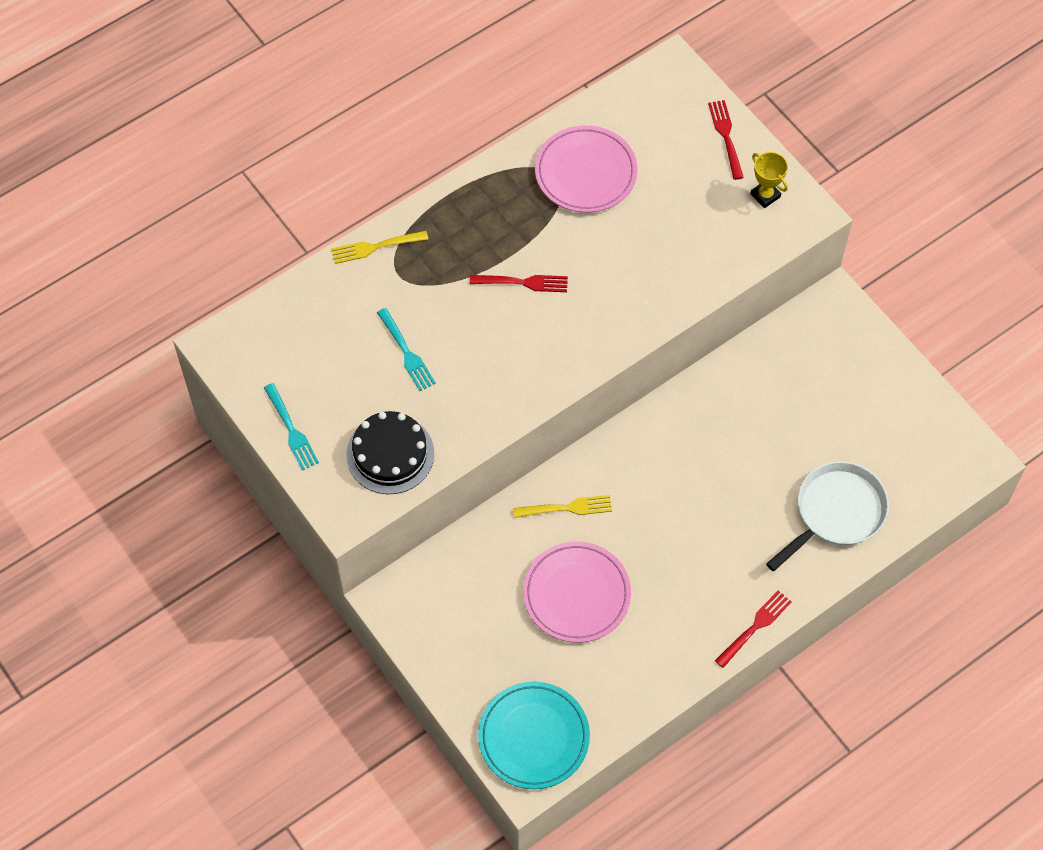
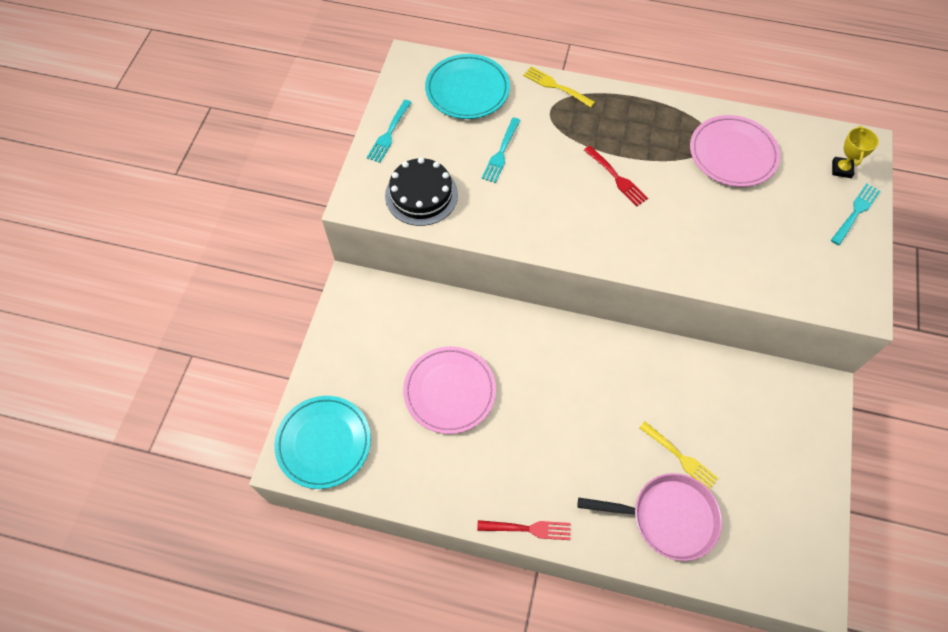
camera: 50 degrees right, 0 degrees up
(305, 324) = (467, 90): none -> turquoise plate
(566, 508) = (505, 338): yellow fork -> yellow fork (679, 456)
(726, 137) = (855, 213): red fork -> turquoise fork
(765, 195) = (842, 269): yellow trophy -> yellow trophy (841, 169)
(835, 513) = (667, 517): white pan -> pink pan

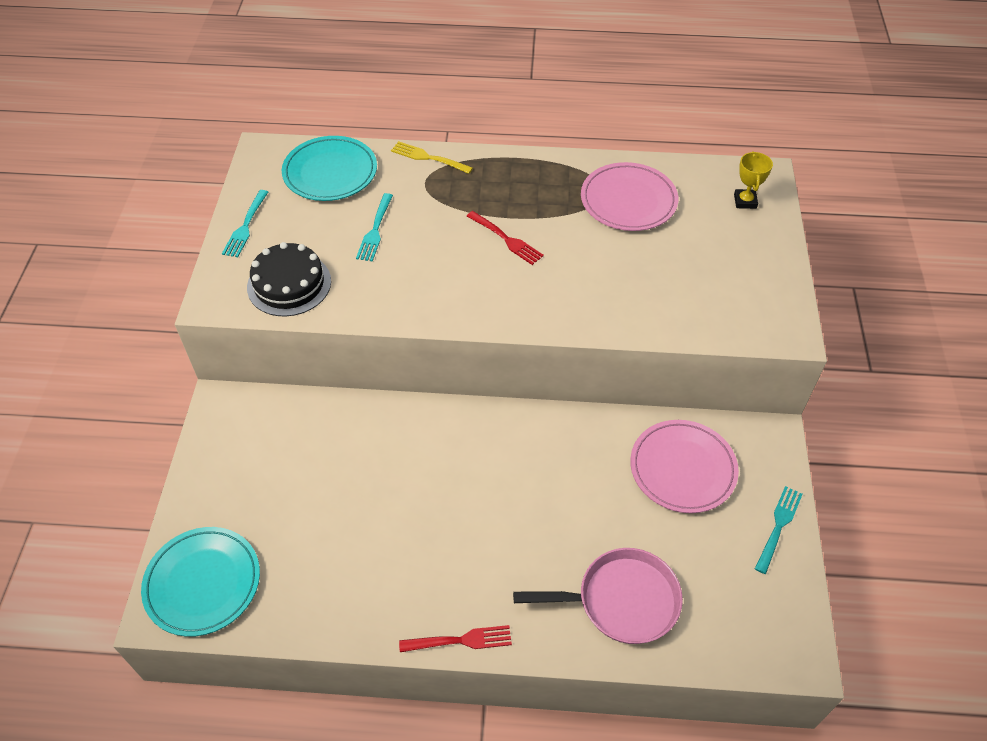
camera: 10 degrees left, 10 degrees down
(449, 391) = (349, 502): pink plate -> pink plate (682, 469)
(679, 456) = (624, 532): yellow fork -> none
(855, 213) = (766, 241): turquoise fork -> turquoise fork (778, 527)

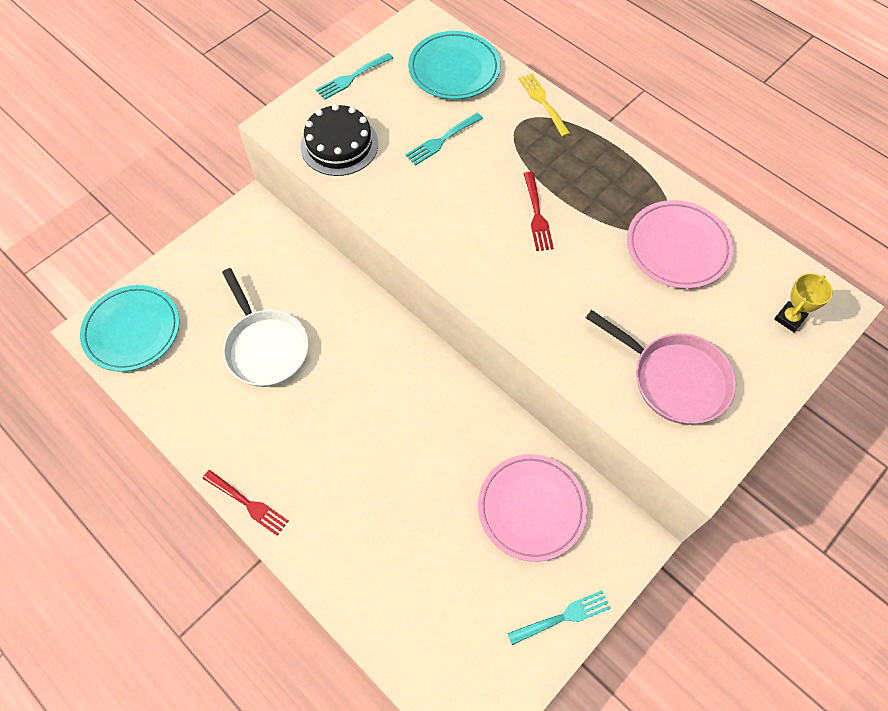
camera: 40 degrees right, 10 degrees up
(348, 506) = (265, 347): none -> white pan
(621, 601) = (382, 570): pink pan -> pink pan (674, 379)

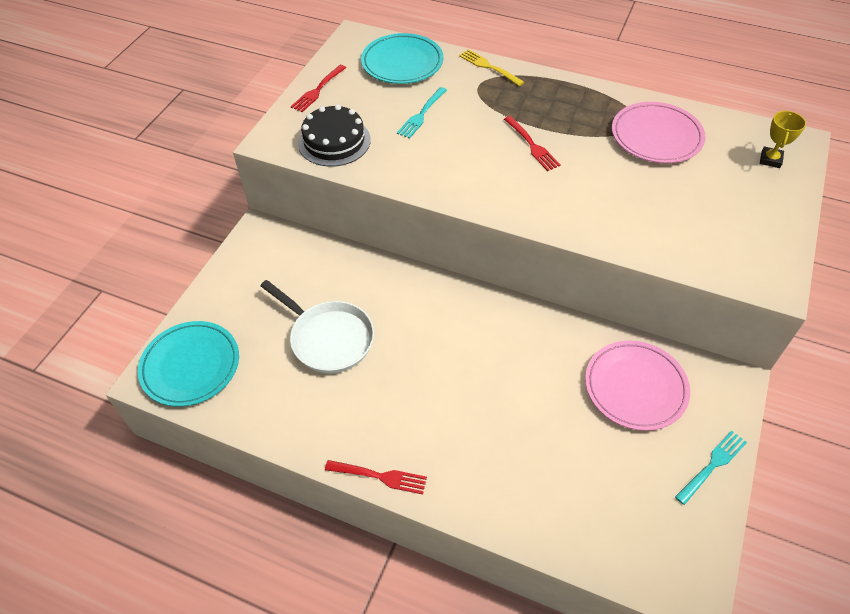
camera: 20 degrees left, 10 degrees down
(353, 77) = (318, 89): turquoise fork -> red fork
(674, 379) = (713, 228): pink pan -> none

